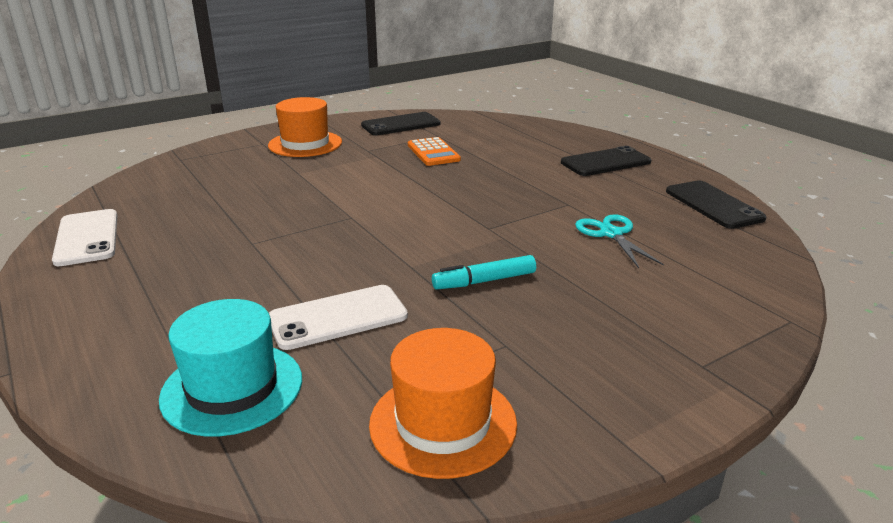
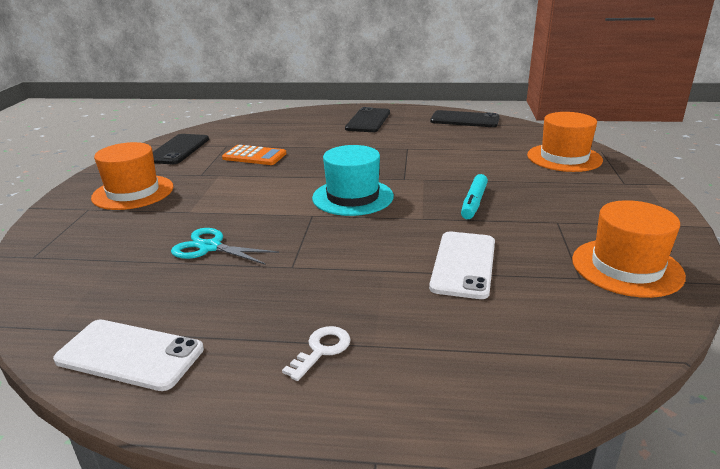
camera: 50 degrees left, 0 degrees up
(138, 300) = (321, 350): none -> white key
(232, 388) = (521, 334): turquoise hat -> turquoise hat (353, 197)
(611, 234) = (462, 152): turquoise scissors -> turquoise scissors (210, 247)
(712, 299) = (564, 158): none -> orange hat

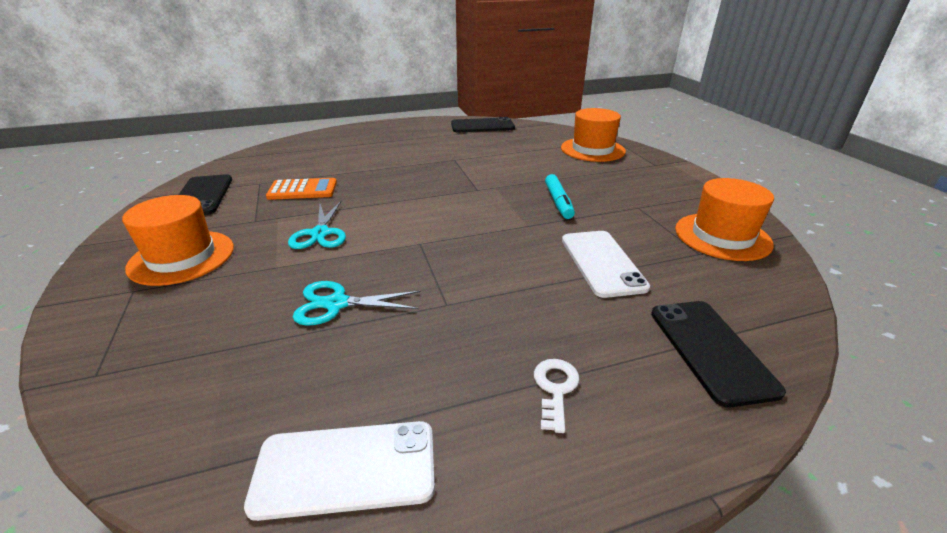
camera: 25 degrees left, 5 degrees up
(240, 193) = (320, 233): none -> turquoise scissors
(353, 197) = (444, 216): turquoise hat -> none
(368, 120) = (393, 137): black phone -> black phone (710, 350)

